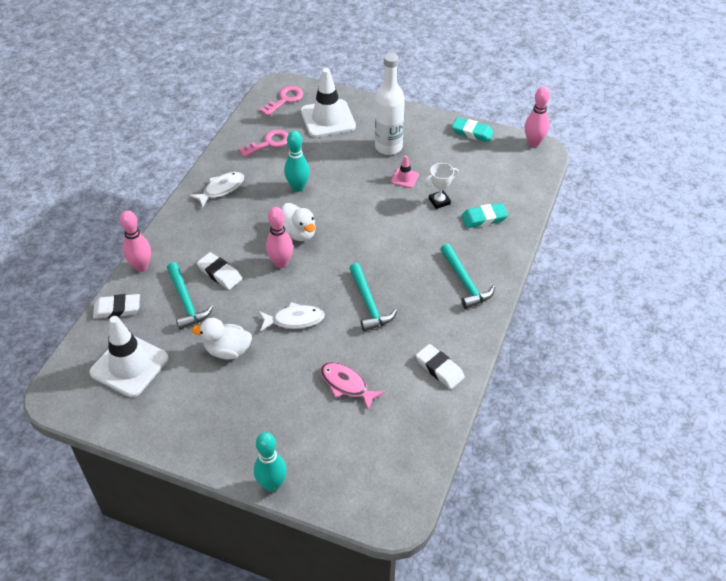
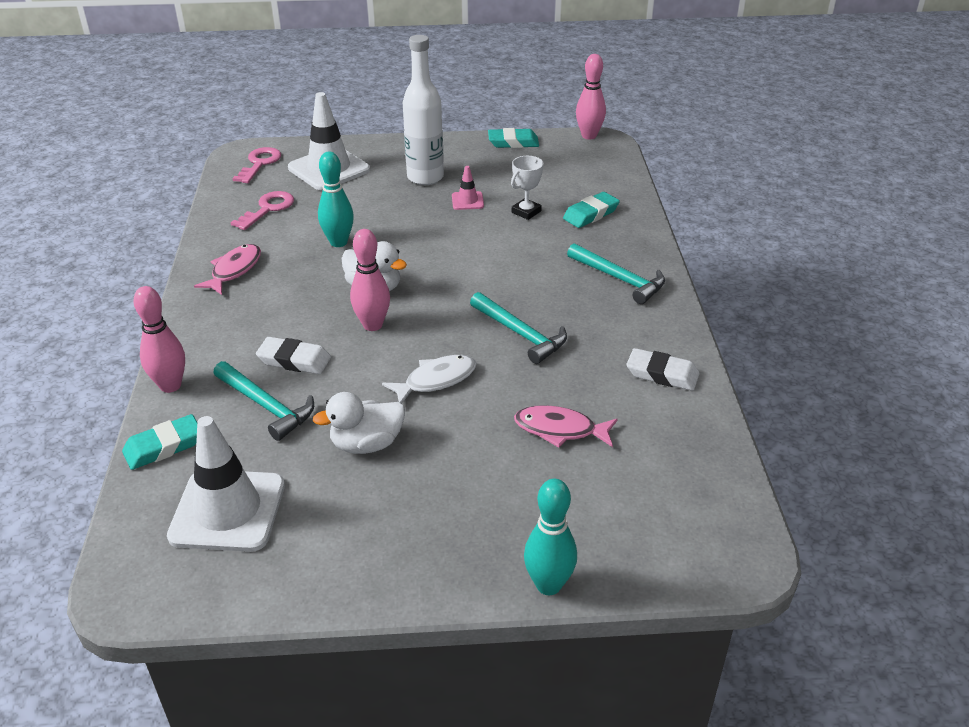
camera: 25 degrees left, 10 degrees down
(117, 309) = (164, 446): white eraser -> turquoise eraser
(221, 189) = (234, 270): white fish -> pink fish

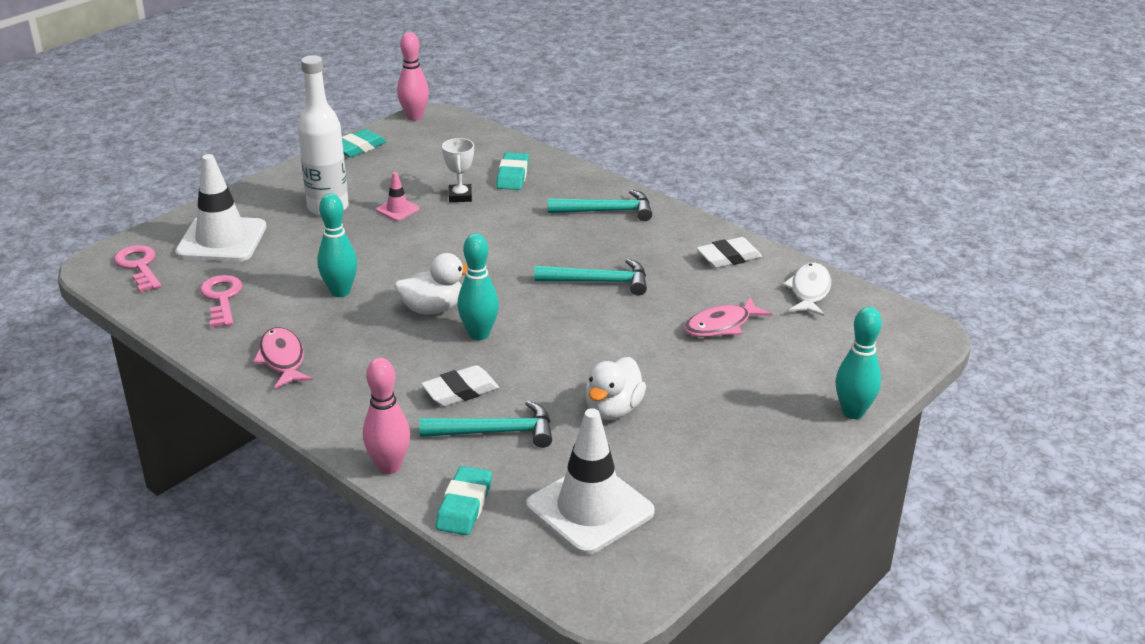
camera: 45 degrees left, 5 degrees down
(372, 325) = (479, 334): pink bowling pin -> turquoise bowling pin
(436, 380) = (591, 343): white fish -> white fish (809, 291)

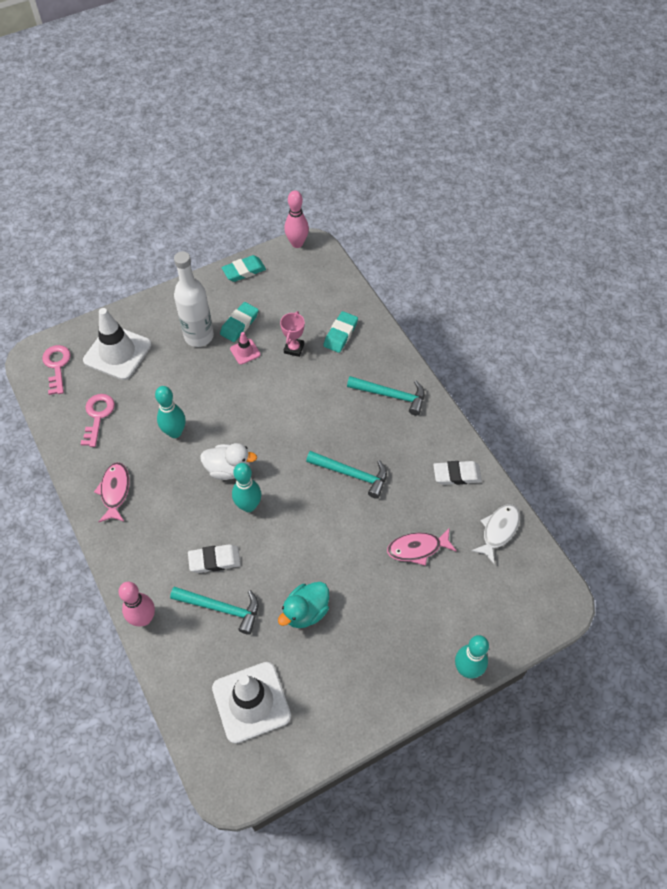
camera: 20 degrees right, 25 degrees up
(460, 196) = (294, 348): white trophy -> pink trophy
(464, 505) = (175, 671): turquoise eraser -> turquoise eraser (239, 324)
(613, 409) = (305, 612): white duck -> turquoise duck

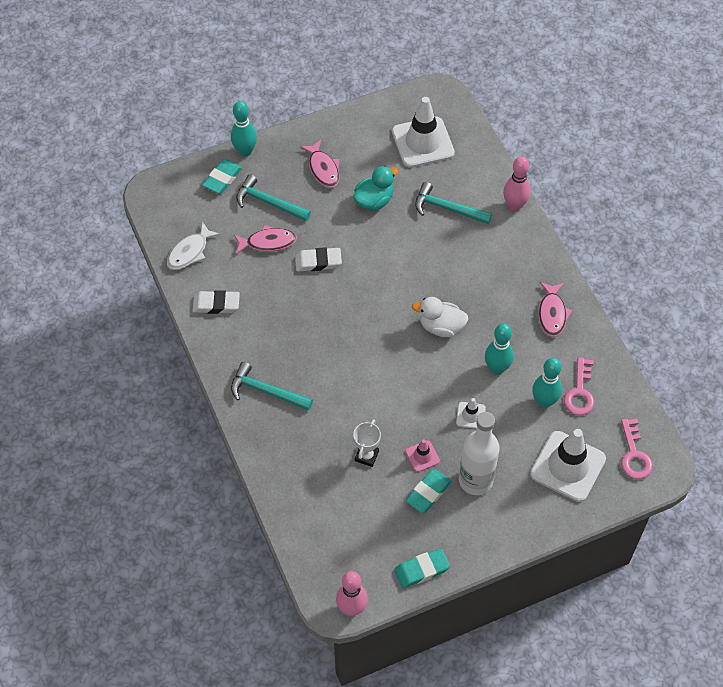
camera: 175 degrees left, 0 degrees up
(201, 388) = (470, 415): none -> white traffic cone
(214, 560) = (454, 246): white eraser -> white eraser (318, 262)
(248, 506) = (422, 291): turquoise bowling pin -> turquoise bowling pin (544, 402)
(294, 348) = (366, 456): pink trophy -> white trophy
(340, 334) = (311, 470): turquoise eraser -> turquoise eraser (222, 179)
(352, 474) = (319, 312): turquoise hammer -> turquoise hammer (269, 202)
(369, 651) = (323, 169): none -> pink fish

